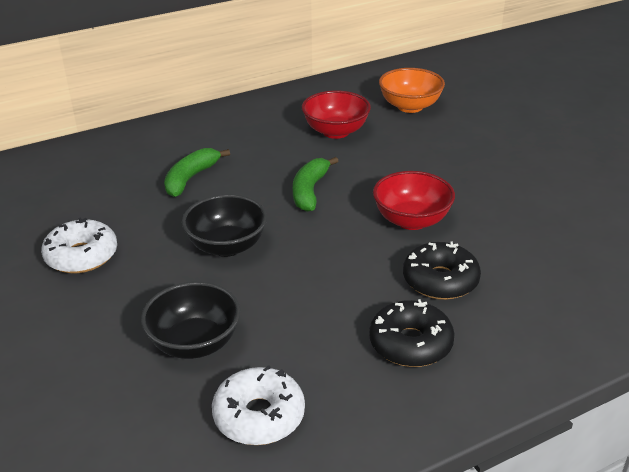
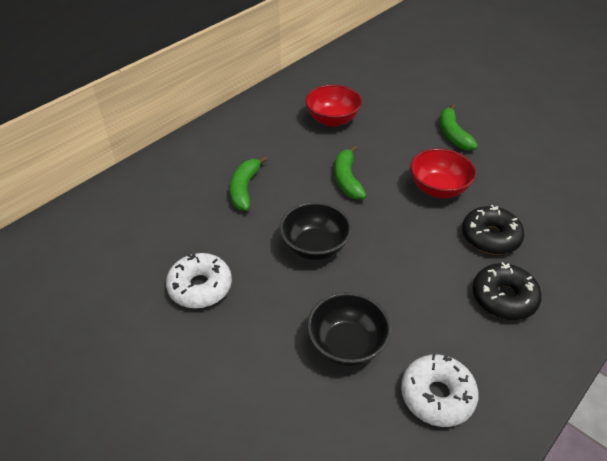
camera: 20 degrees left, 10 degrees up
(410, 106) = (374, 86): orange bowl -> none
(471, 170) = (453, 134): none -> green banana

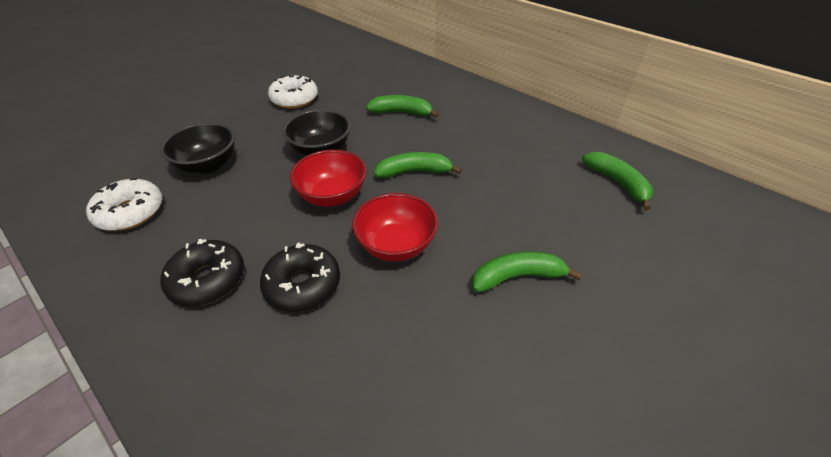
camera: 90 degrees right, 0 degrees up
(332, 120) = (522, 164): red bowl -> red bowl (332, 196)
(352, 81) = (617, 183): none -> green banana

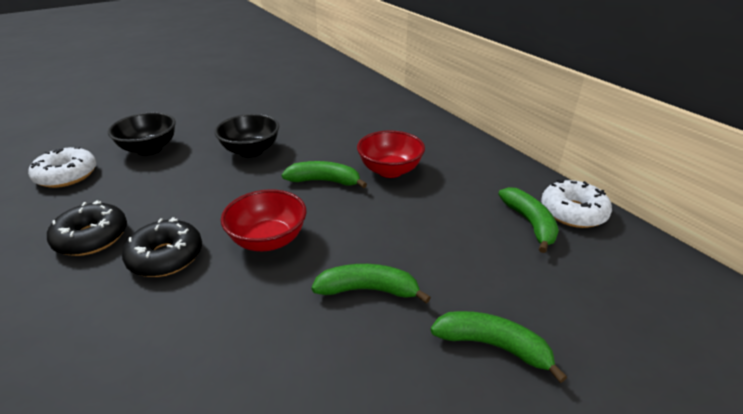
camera: 15 degrees right, 10 degrees down
(294, 99) = (254, 107): white donut -> white donut (573, 212)
(332, 196) = (237, 189): red bowl -> red bowl (390, 170)
(401, 113) = (344, 130): green banana -> green banana (493, 346)

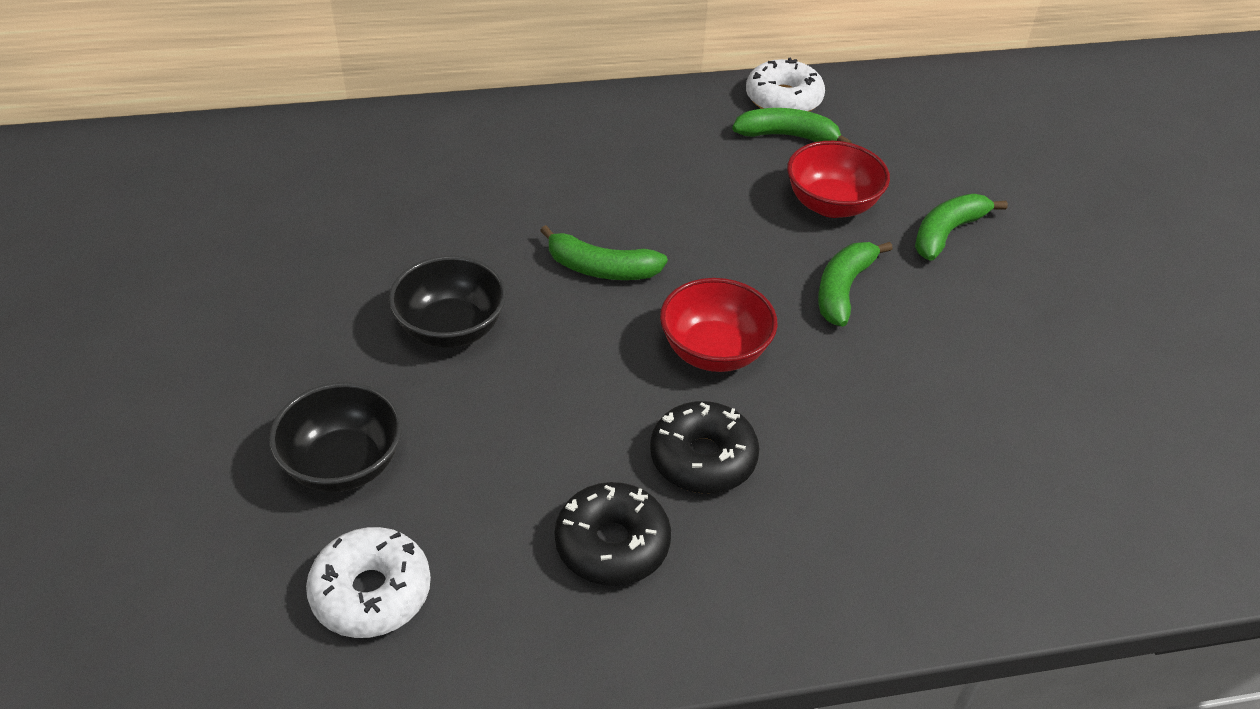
camera: 70 degrees left, 10 degrees up
(324, 181) = (601, 268): green banana -> green banana turned 105 degrees counterclockwise
(390, 170) = (612, 200): red bowl -> red bowl (831, 205)

